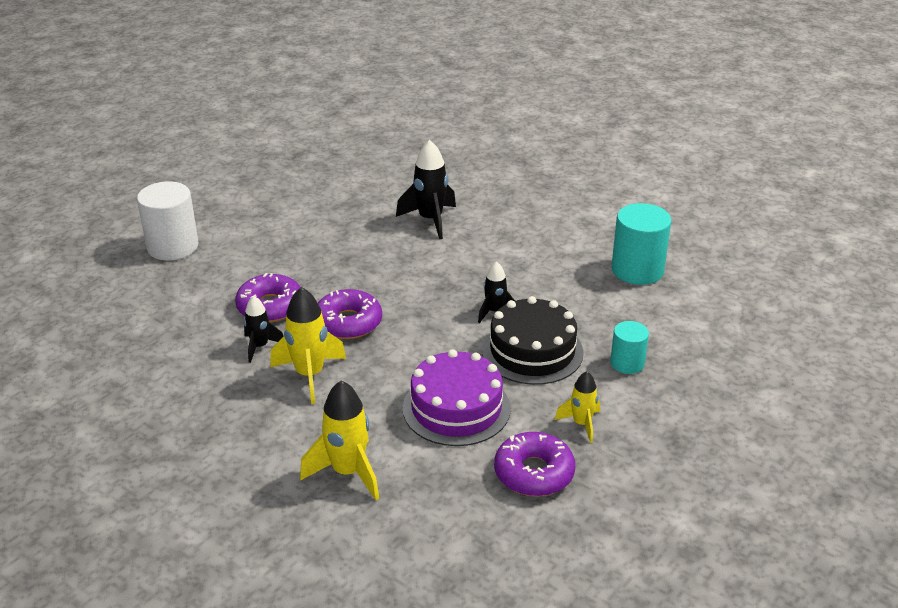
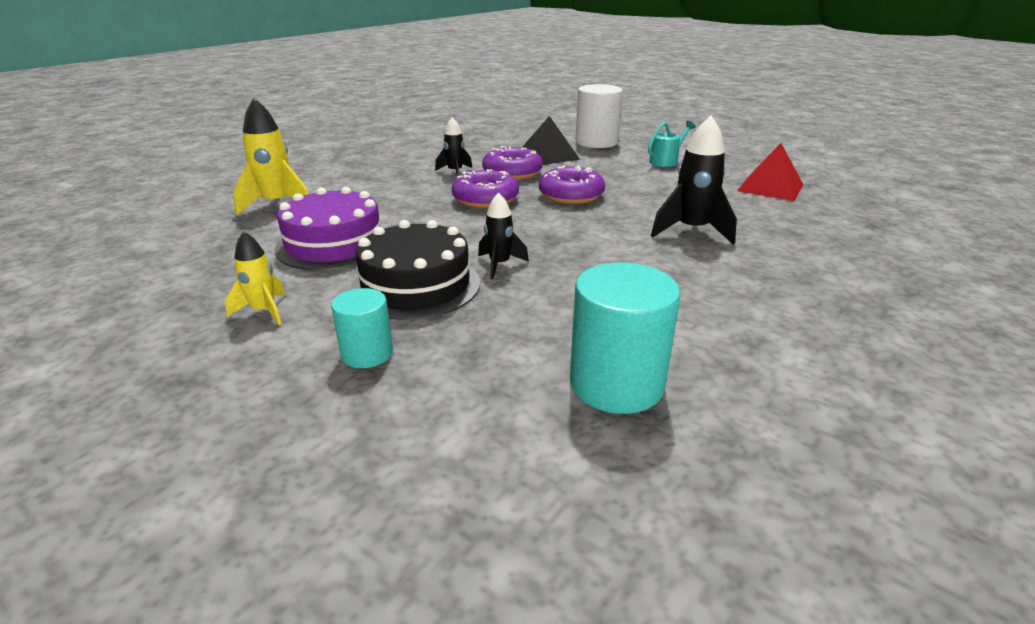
camera: 90 degrees right, 5 degrees down
(214, 282) = (548, 155): none -> black pyramid
(254, 211) = (666, 161): none -> turquoise watering can
(310, 375) = (410, 188): yellow rocket -> none
(339, 171) = (770, 187): none -> red pyramid
(534, 473) = (207, 280): purple donut -> purple donut (571, 195)

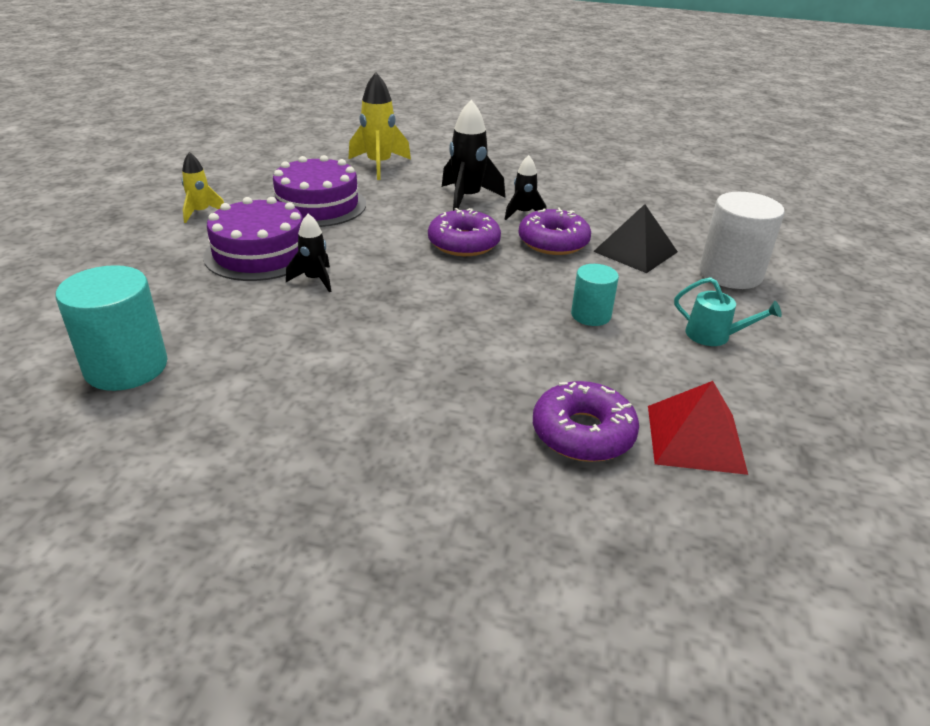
camera: 65 degrees right, 5 degrees up
(367, 353) = (153, 260): turquoise cylinder -> turquoise cylinder (591, 315)
(416, 285) = (260, 253): black cake -> purple cake
(571, 195) = (516, 286): purple donut -> purple donut (583, 433)
(691, 231) = (468, 378): black rocket -> black rocket (467, 199)

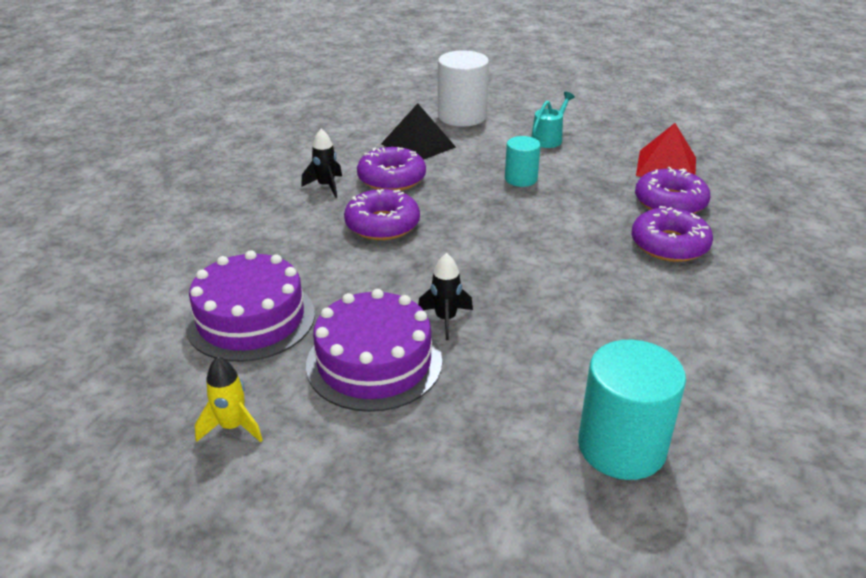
camera: 80 degrees left, 0 degrees up
(379, 165) = (144, 268): yellow rocket -> none
(467, 199) = (276, 214): black rocket -> none
(470, 423) = (669, 245): none -> purple donut

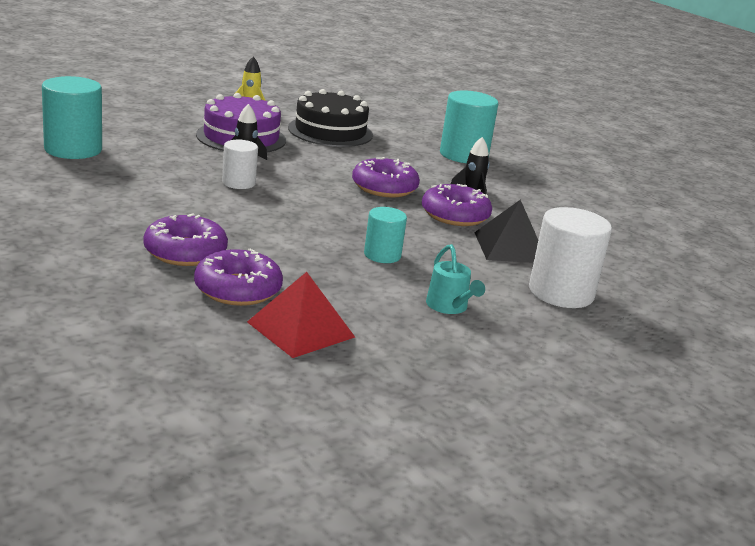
camera: 120 degrees right, 10 degrees down
(214, 220) = (463, 155): none -> turquoise cylinder
(251, 319) = (330, 131): purple cake -> black cake
(506, 292) = (238, 183): none -> white cylinder

